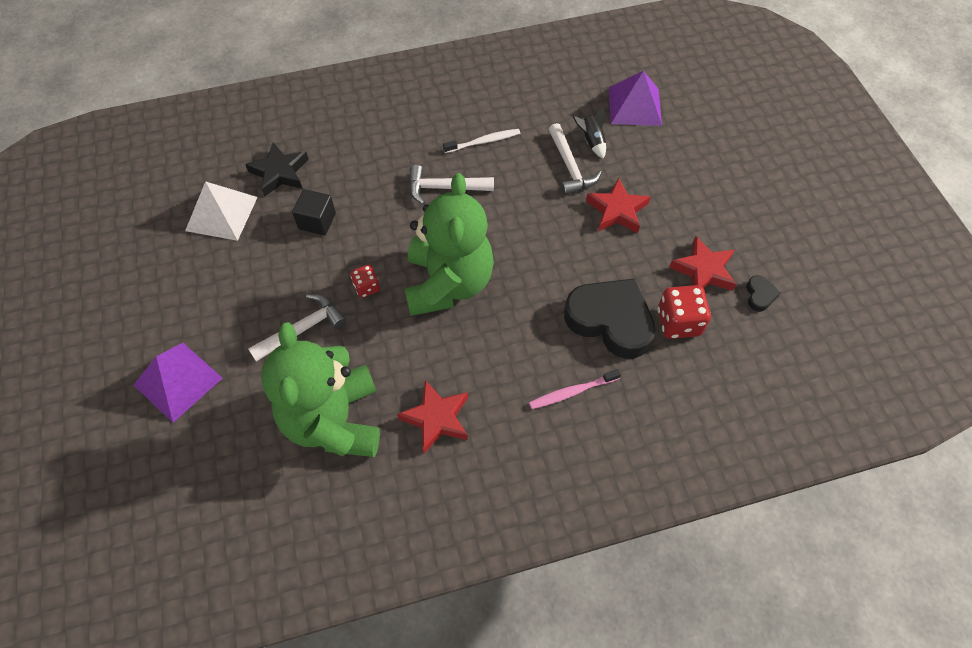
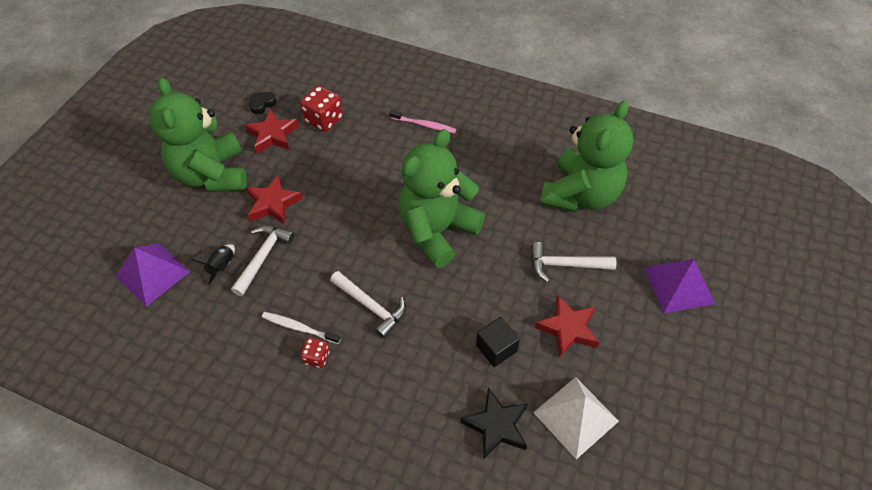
camera: 140 degrees left, 5 degrees down
(366, 287) = (497, 266): red dice -> red dice (317, 357)
(436, 418) = (515, 159): red star -> red star (567, 328)
(610, 321) = (361, 144): black heart -> none
(701, 198) = (212, 174): none -> green teddy bear

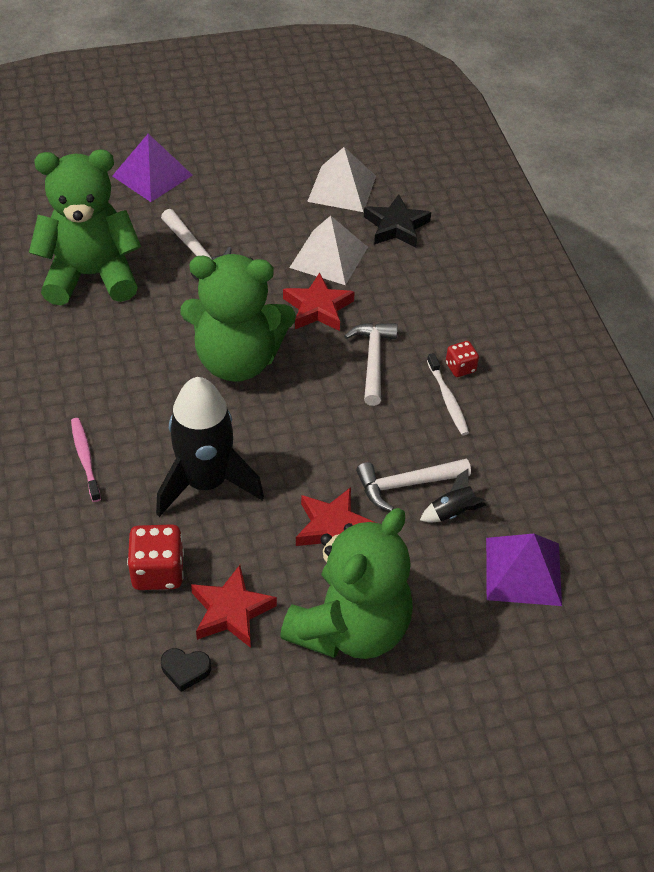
camera: 130 degrees left, 5 degrees down
(359, 166) = (206, 482): none -> black rocket
(496, 348) = (328, 257): black cube -> white pyramid
(567, 328) = (265, 223): red star -> red star (318, 308)

